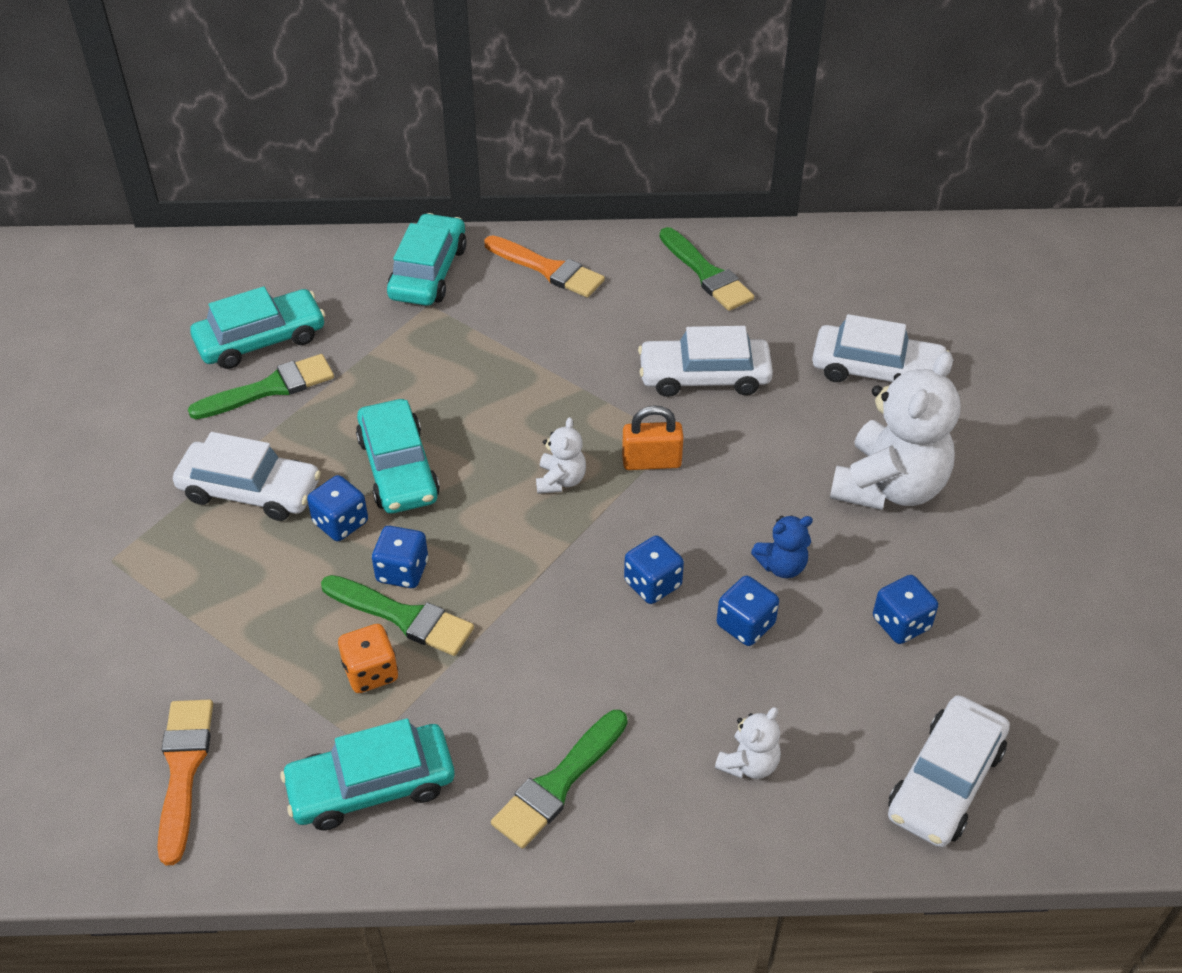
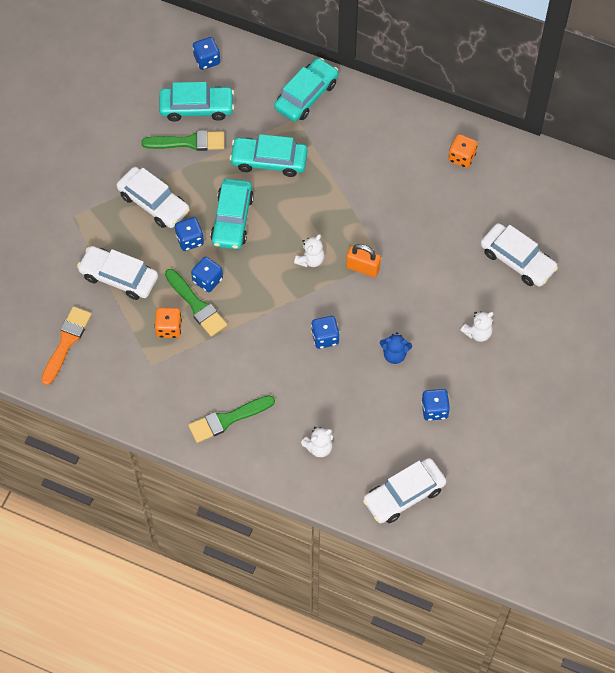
camera: 25 degrees right, 15 degrees up
(371, 786) = (145, 385): turquoise car -> turquoise car (269, 161)
(548, 269) = (373, 119): orange brush -> none
(704, 376) = (420, 226): white car -> white car (119, 277)
(706, 273) = (461, 157): green brush -> orange dice
(745, 625) = (358, 378): blue dice -> blue dice (207, 60)
(889, 486) = (477, 333): white teddy bear -> white teddy bear, size x0.46

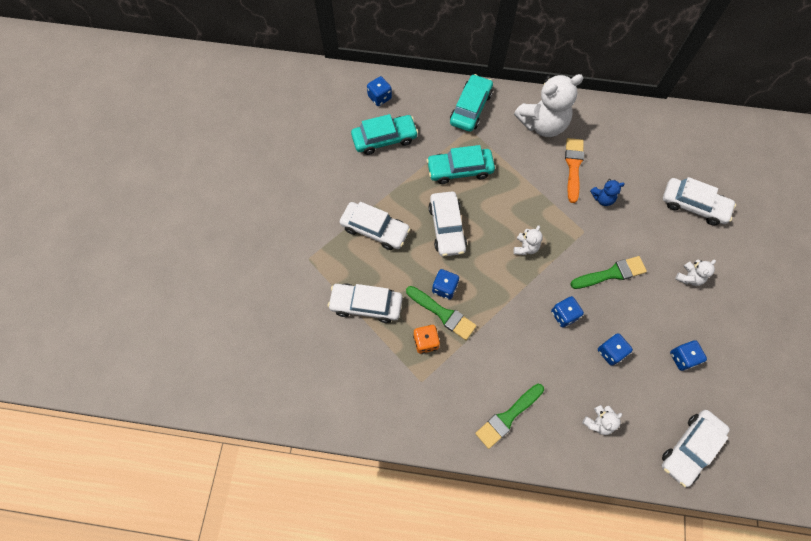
camera: 15 degrees left, 5 degrees up
(66, 342) = (338, 380): orange brush -> orange brush (573, 166)
(188, 142) = (387, 169): green brush -> green brush (611, 273)
(190, 240) = (417, 255): blue dice -> blue dice (610, 352)
(232, 219) = (447, 227): turquoise car -> white car
(363, 268) = (571, 243): orange padlock -> none
(382, 132) = (543, 124): none -> white teddy bear
(394, 354) = (628, 315): blue teddy bear -> blue teddy bear (602, 198)
(461, 157) = (613, 130): orange dice -> none

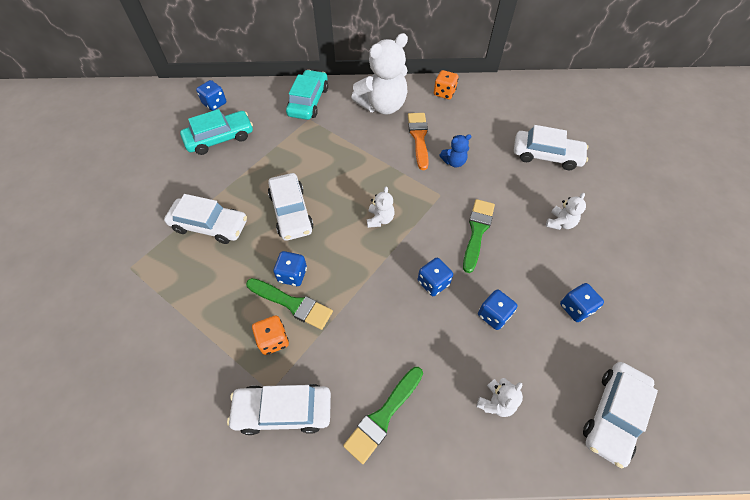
camera: 10 degrees left, 10 degrees down
(366, 305) = (199, 308): white car -> white car (283, 410)
(460, 169) = (301, 155): turquoise car -> none
(607, 117) = (444, 93): none -> orange dice
(611, 273) = (477, 231): green brush -> green brush turned 45 degrees counterclockwise

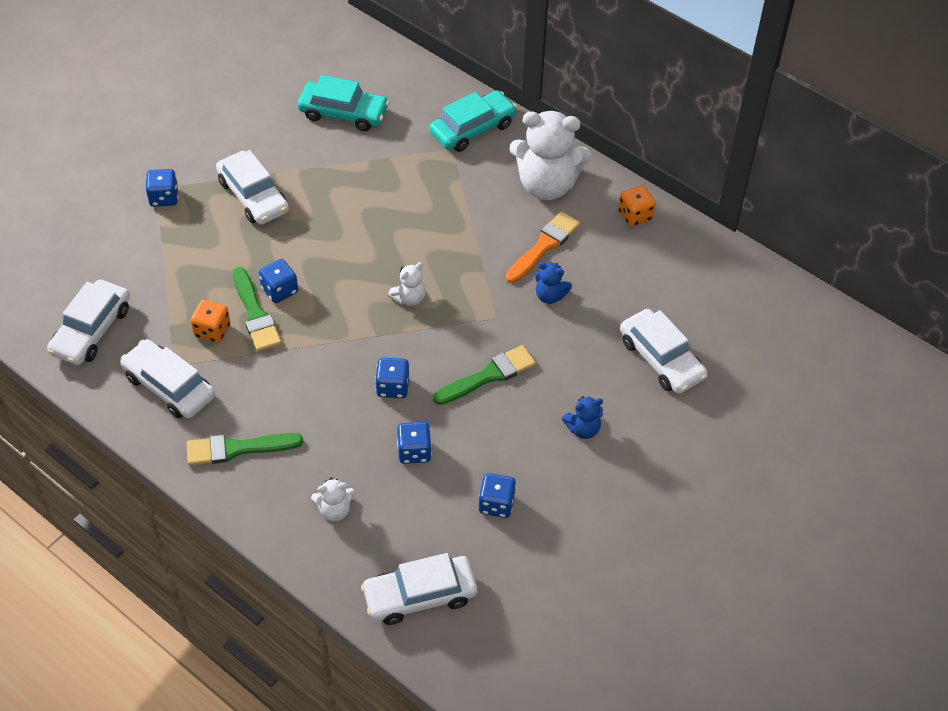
camera: 40 degrees right, 5 degrees down
(214, 103) = (375, 70): blue dice -> blue dice (164, 197)
(291, 212) = (335, 234): white car -> white car (91, 330)
(560, 223) = (583, 429): white teddy bear -> blue teddy bear

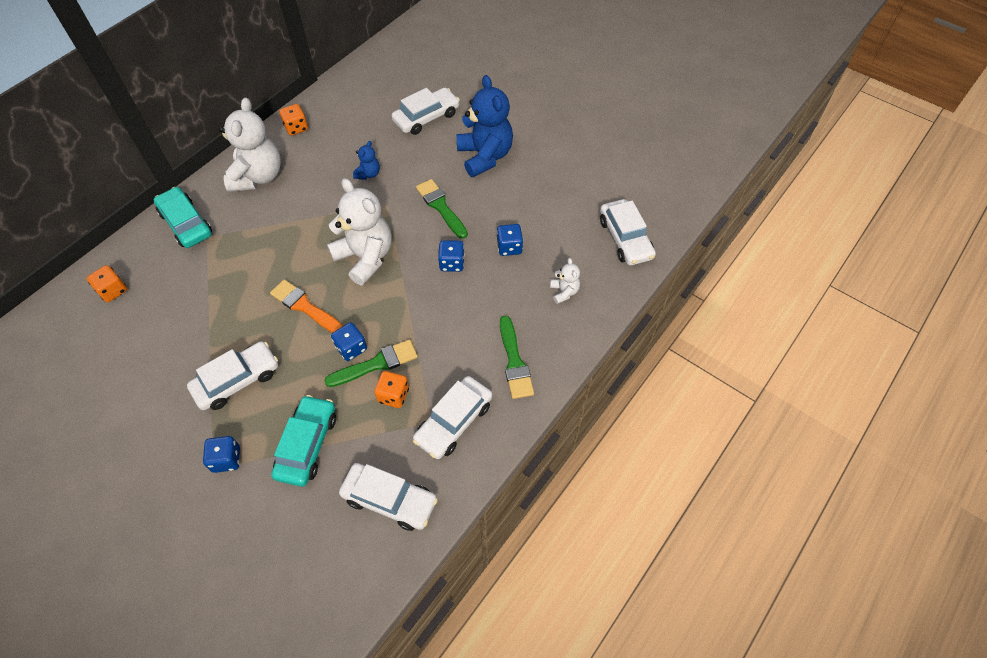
camera: 90 degrees left, 5 degrees up
(343, 113) = (145, 317): turquoise car -> turquoise car (307, 445)
(381, 83) = (113, 291): none -> orange dice
(409, 298) = (365, 257): white teddy bear -> white teddy bear, size x2.17
(496, 504) = (549, 200): blue dice -> none
(544, 246) = (320, 177): orange brush -> orange brush (305, 306)
(583, 429) = (485, 156): blue teddy bear -> blue teddy bear, size x2.17

